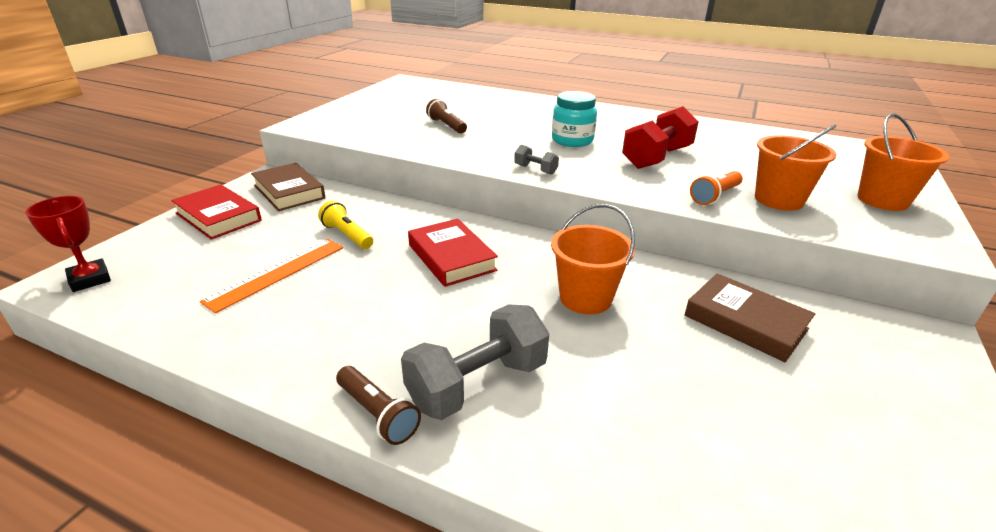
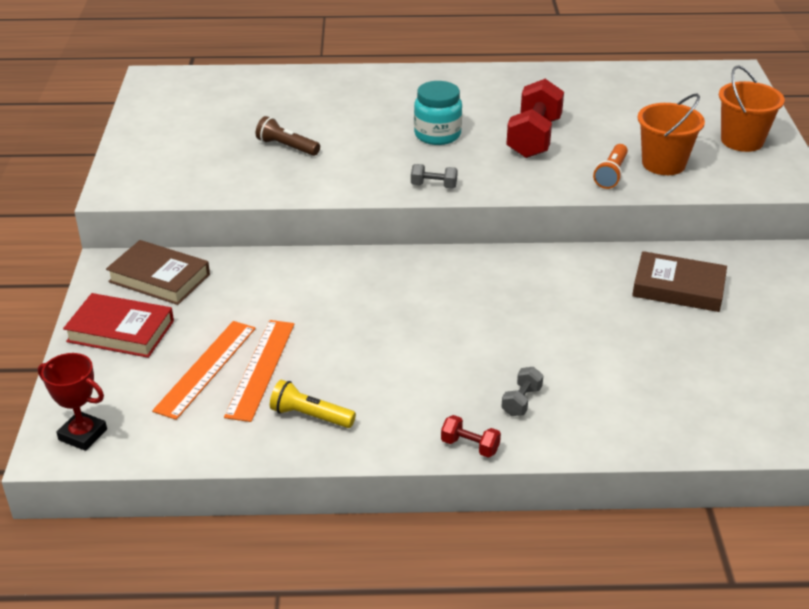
camera: 25 degrees left, 5 degrees up
(238, 259) = (206, 368): none -> orange ruler
(347, 235) = (283, 310): yellow flashlight -> yellow flashlight (310, 416)
(377, 414) = (470, 446): brown flashlight -> red dumbbell
(451, 257) = (405, 302): red book -> none
(477, 384) = (521, 401): grey dumbbell -> grey dumbbell, size x0.47
(585, 298) = (549, 305): orange bucket -> none

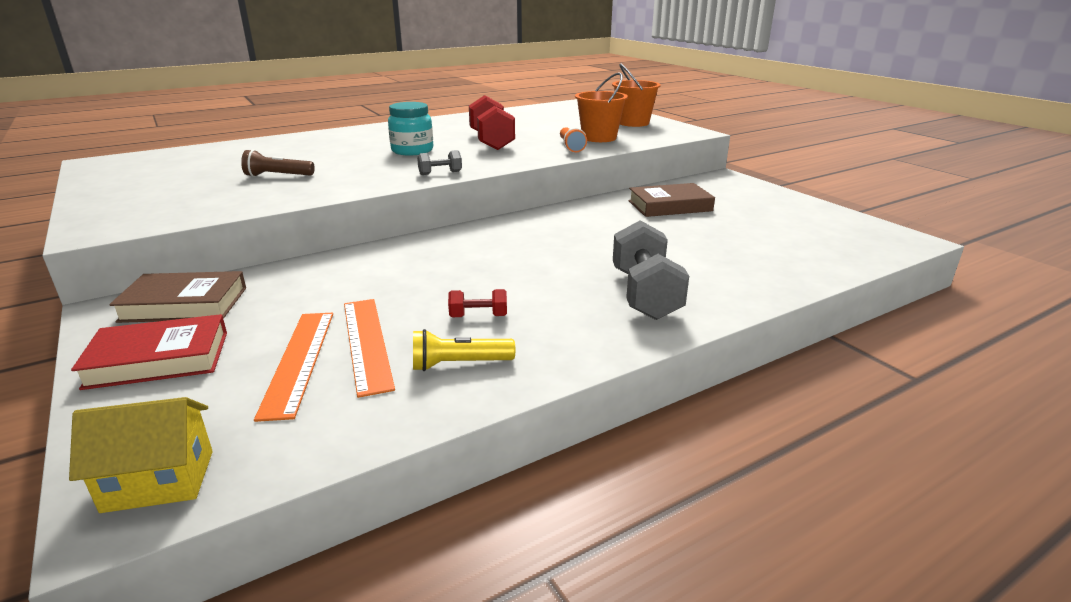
camera: 30 degrees left, 10 degrees down
(83, 434) = (159, 481): red trophy -> yellow house
(470, 446) = (641, 337): red dumbbell -> red dumbbell (478, 316)
(521, 401) = (645, 294): grey dumbbell -> grey dumbbell, size x2.12

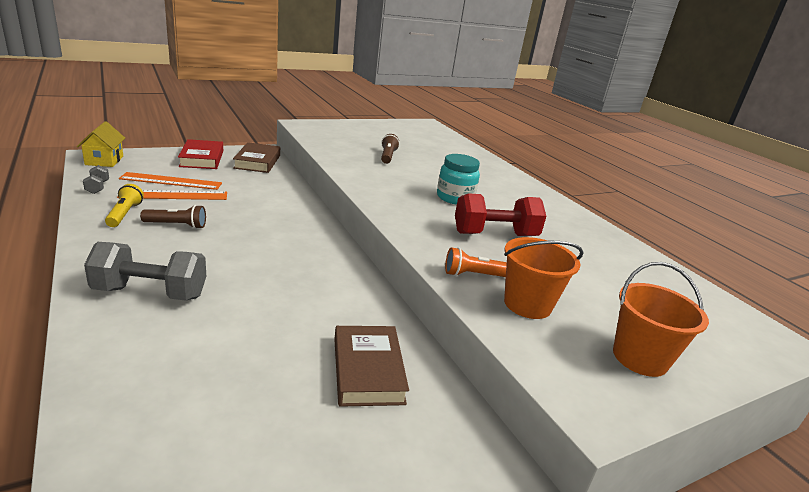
camera: 90 degrees right, 0 degrees up
(440, 173) = (382, 201): grey dumbbell -> grey dumbbell (97, 187)
(478, 316) = (177, 225): red dumbbell -> brown flashlight

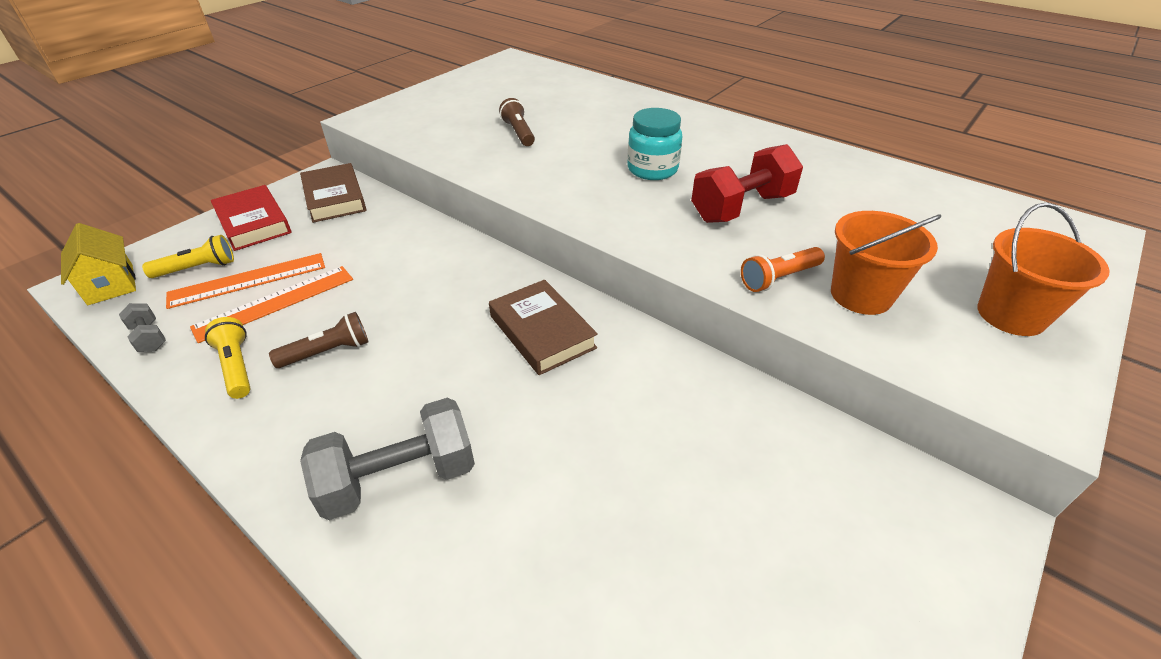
camera: 20 degrees left, 15 degrees up
(152, 168) = (198, 268): none -> yellow flashlight
(368, 370) = (743, 455): brown book -> brown book (542, 332)

